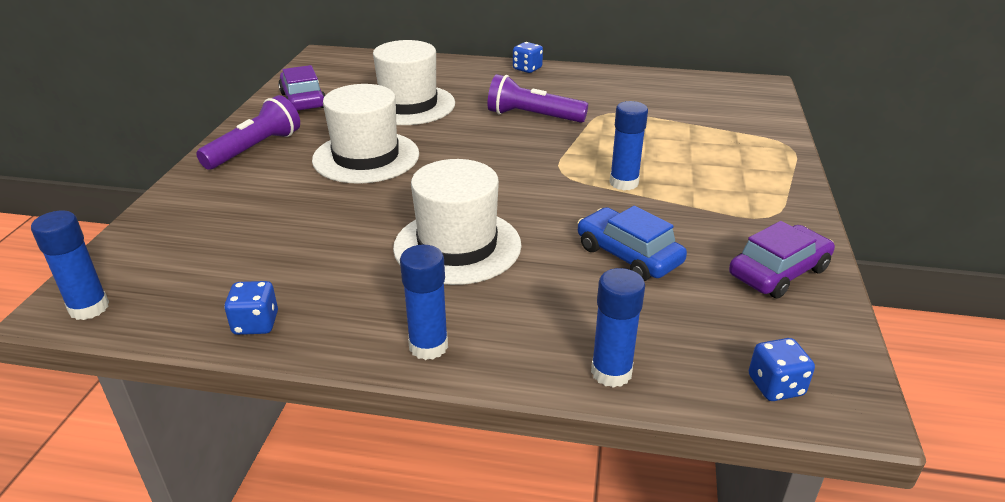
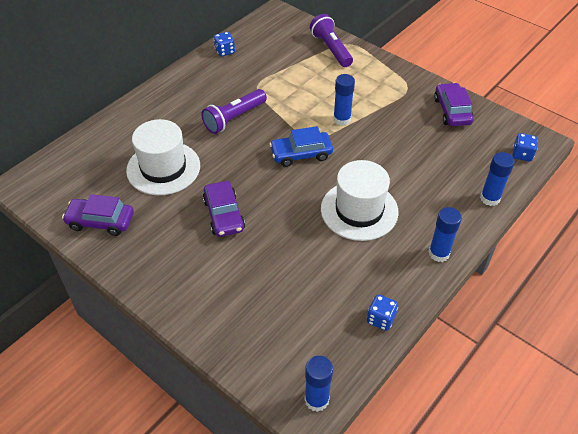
camera: 60 degrees left, 15 degrees up
(255, 149) = (162, 270): purple flashlight -> purple flashlight (331, 49)
(366, 157) = (224, 215): white hat -> purple car
(527, 69) = (161, 90): blue dice -> blue dice (225, 51)
(628, 255) = (409, 151): blue car -> blue car (301, 154)

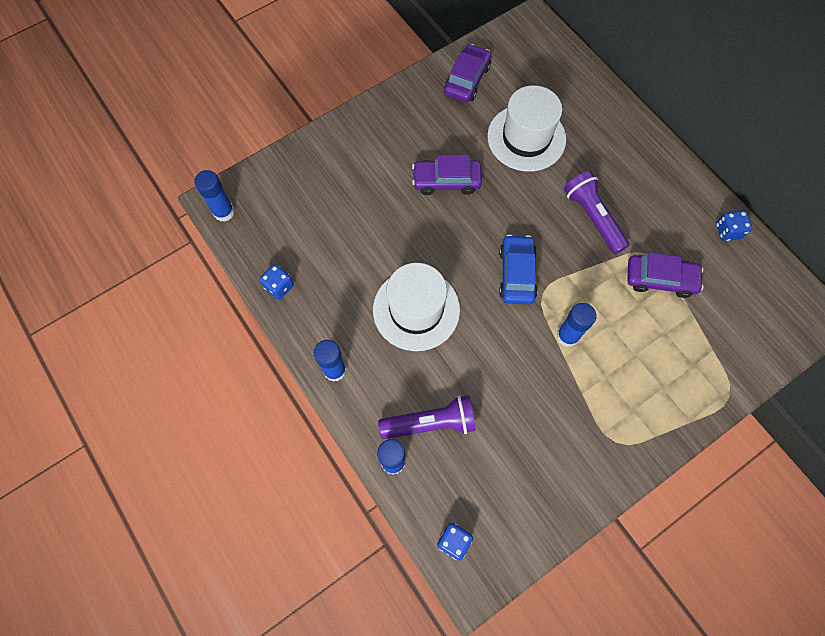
camera: 105 degrees right, 20 degrees up
(331, 49) = (718, 366): purple flashlight -> purple flashlight (431, 423)
(452, 111) = (557, 484): purple car -> purple car (660, 279)

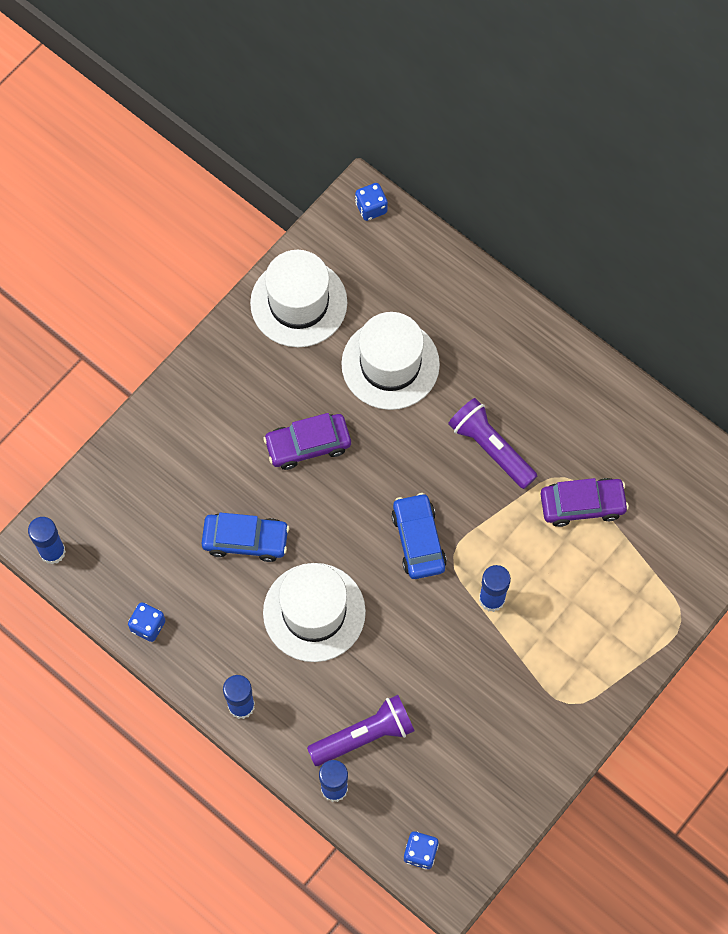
camera: 15 degrees left, 0 degrees up
(377, 240) = (245, 540): none -> blue car
(466, 80) = (298, 303): purple car -> white hat
(727, 231) = (649, 426): blue dice -> blue dice (371, 208)

